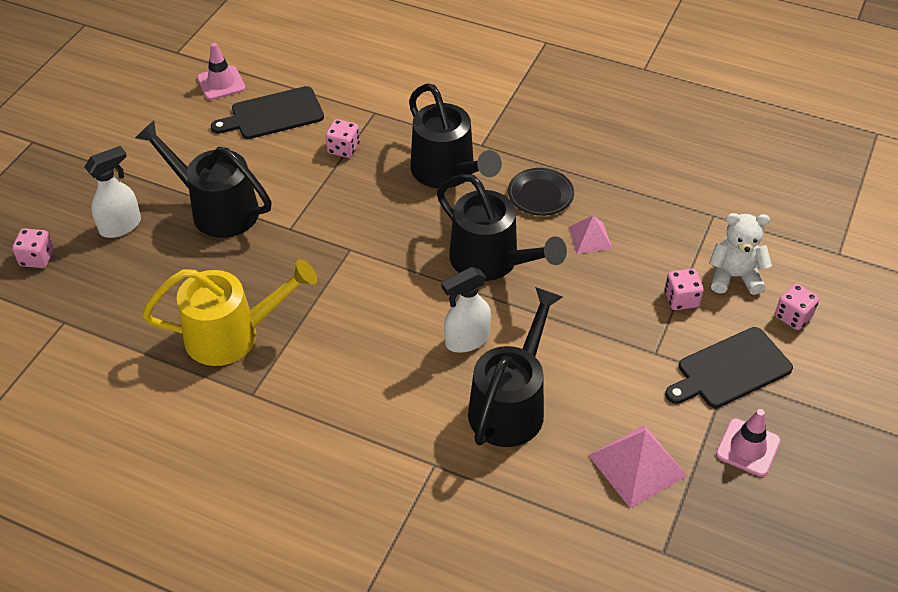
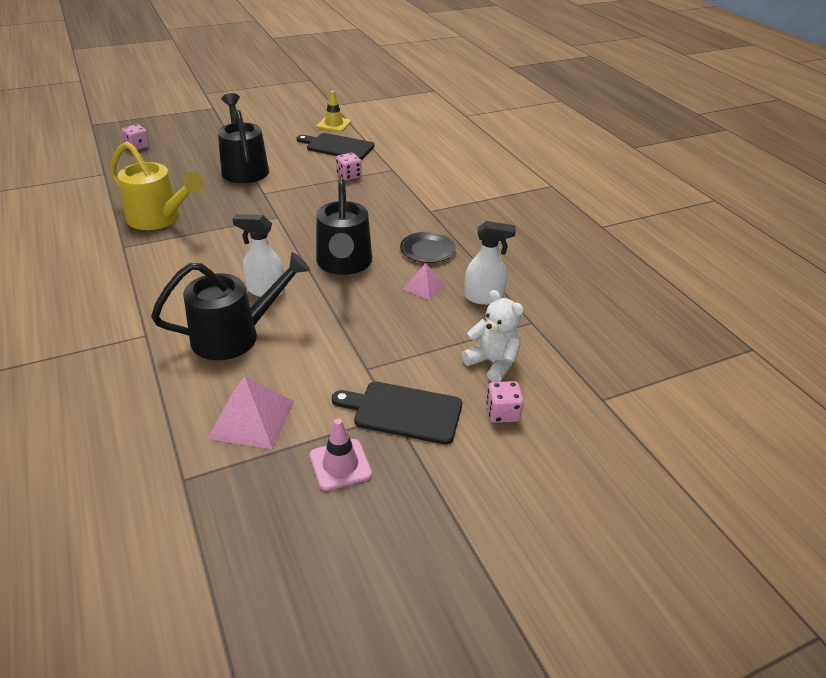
camera: 40 degrees right, 10 degrees down
(121, 226) = (191, 153): white spray bottle -> white spray bottle (484, 297)
(221, 83) = (333, 124): pink traffic cone -> yellow traffic cone
(448, 173) = (389, 213): black watering can -> none
(681, 299) = (433, 352): pink dice -> none

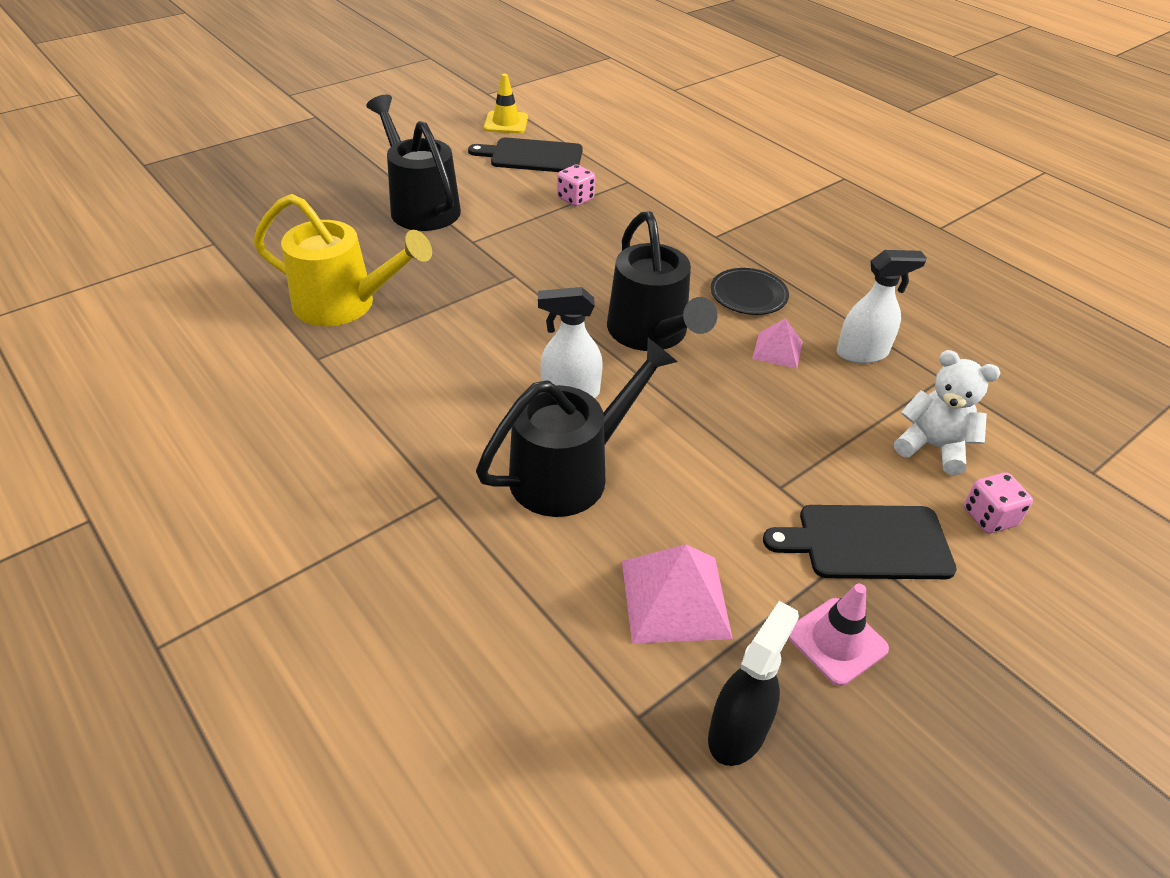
camera: 15 degrees left, 5 degrees up
(138, 146) = (239, 192): pink dice -> none
(239, 501) = (737, 731): none -> black spray bottle

